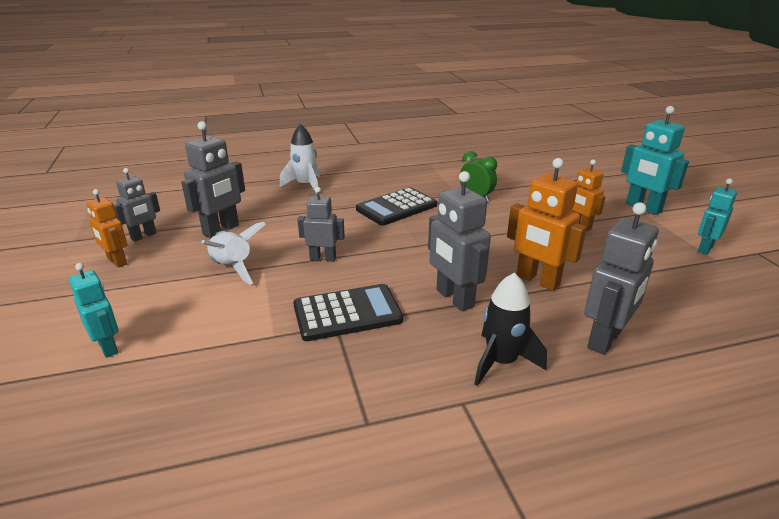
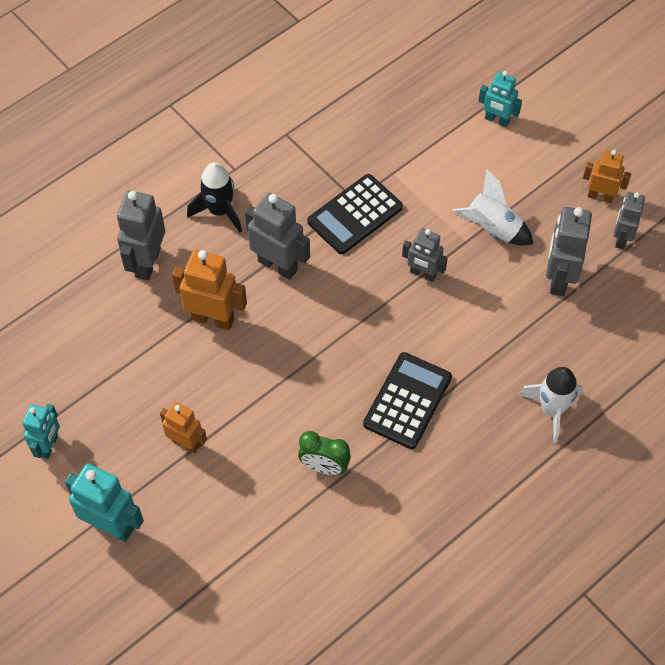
camera: 155 degrees right, 30 degrees up
(323, 258) = (423, 274): grey robot -> grey robot turned 45 degrees clockwise

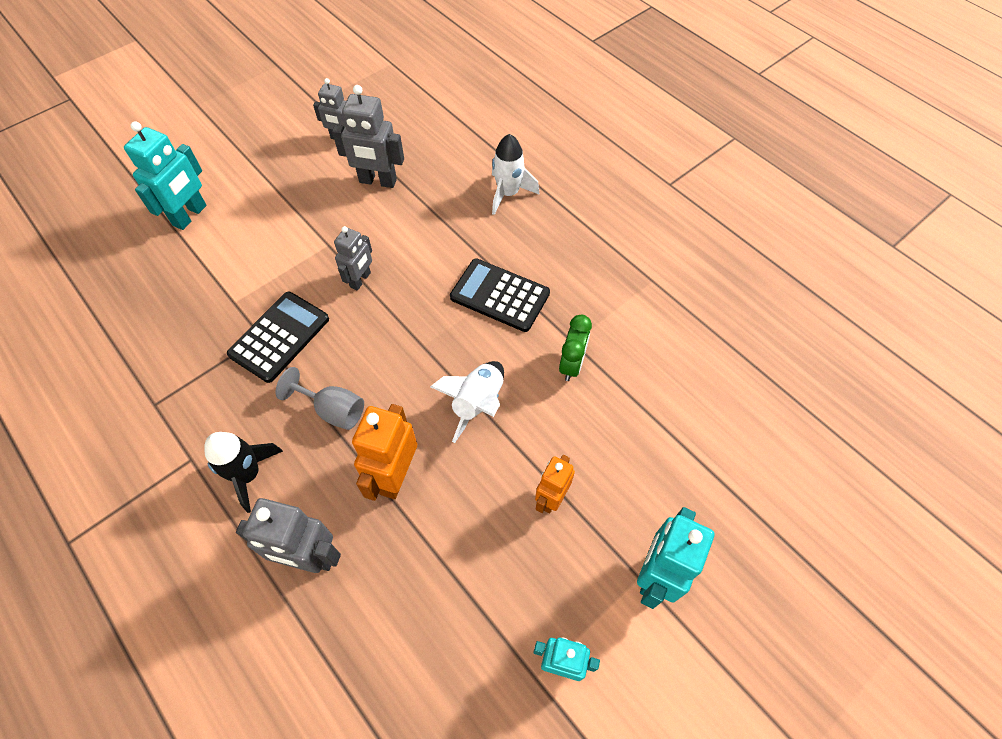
camera: 90 degrees left, 0 degrees up
(278, 265) = (333, 410): grey robot -> grey goblet
(355, 214) = (279, 337): black calculator -> black calculator turned 105 degrees counterclockwise
(492, 229) = (317, 225): white rocket -> white rocket (477, 403)
(497, 120) = (190, 215): turquoise robot -> turquoise robot, size x1.55
(600, 196) = (296, 148): orange robot -> none

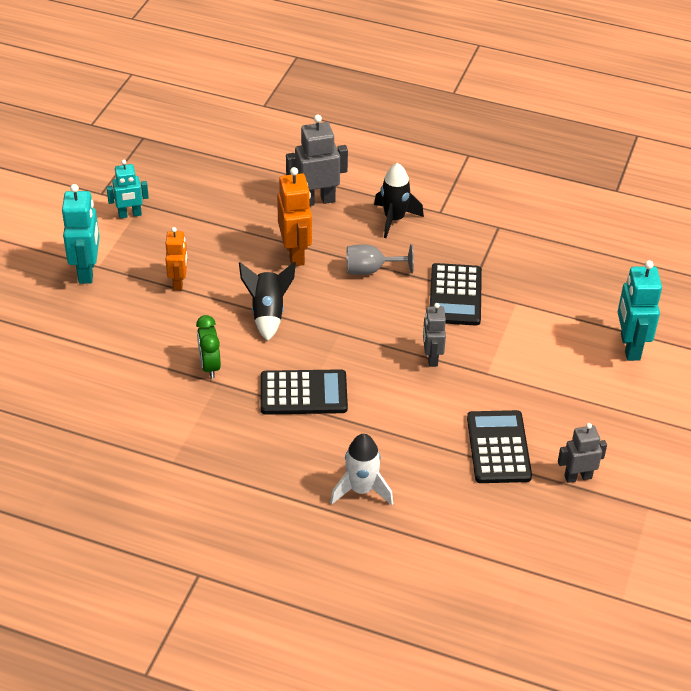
camera: 150 degrees right, 15 degrees down
(378, 181) = (498, 447): grey robot -> black calculator
(477, 403) = (268, 313): white rocket -> black rocket

